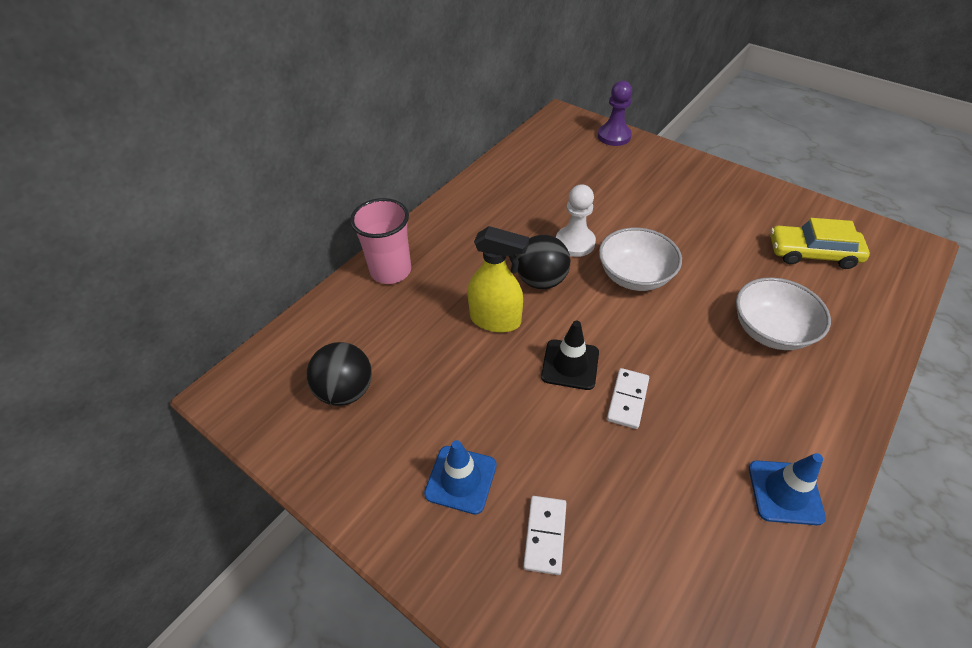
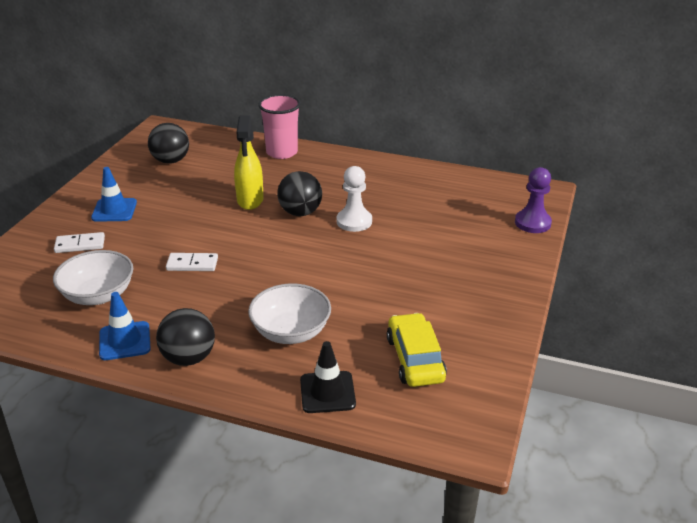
camera: 70 degrees right, 15 degrees down
(570, 364) = (218, 236): black traffic cone -> black traffic cone (327, 392)
(634, 276) = (327, 255): white bowl -> white bowl (98, 295)
(816, 427) = (188, 358): none -> black ball

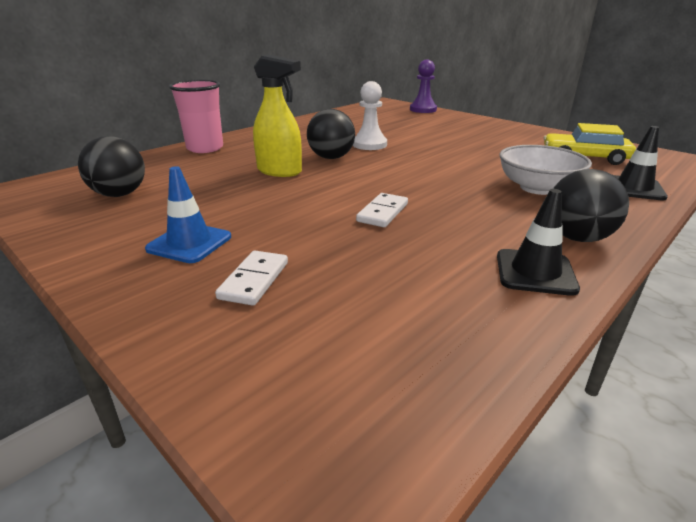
camera: 65 degrees left, 5 degrees down
(98, 295) = (411, 279): white bowl -> none
(125, 341) = (535, 272): blue traffic cone -> black traffic cone

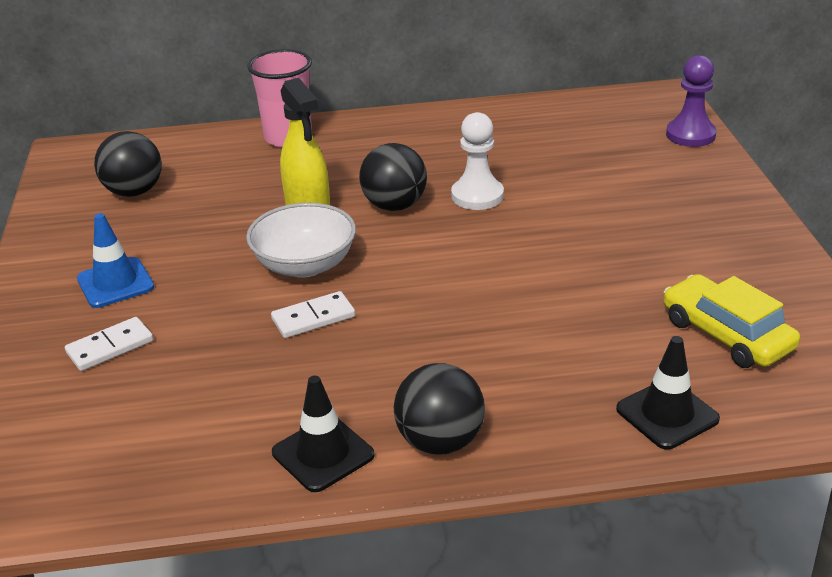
camera: 40 degrees right, 5 degrees up
(537, 188) = (541, 357): white bowl -> white bowl (305, 265)

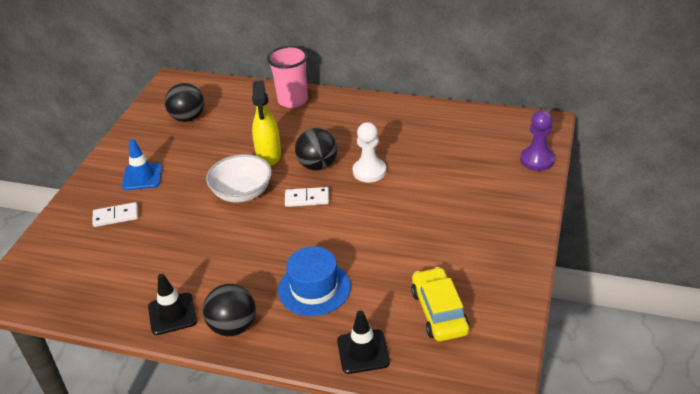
camera: 25 degrees right, 5 degrees up
(313, 318) = (223, 229): white domino -> white domino (307, 199)
(523, 356) = (314, 288): none -> blue hat

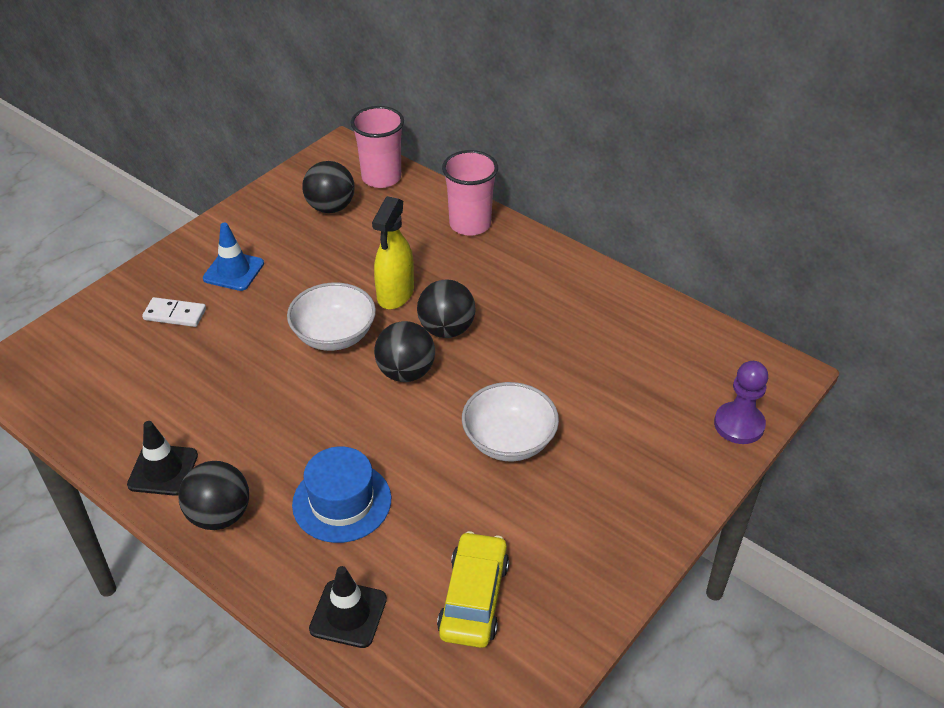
camera: 20 degrees right, 5 degrees up
(212, 90) = (381, 178): none -> pink cup
(307, 199) = (406, 372): white domino -> black ball
(369, 171) = (505, 361): white pawn -> none
(402, 215) = (509, 440): none -> white bowl

